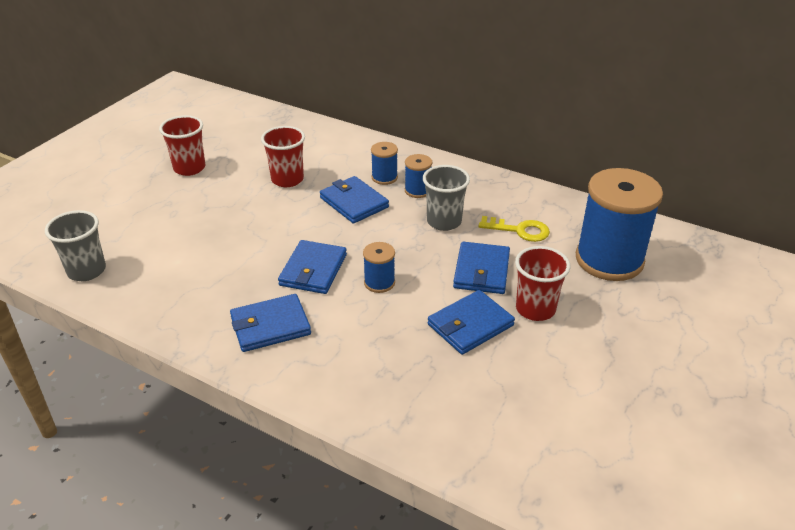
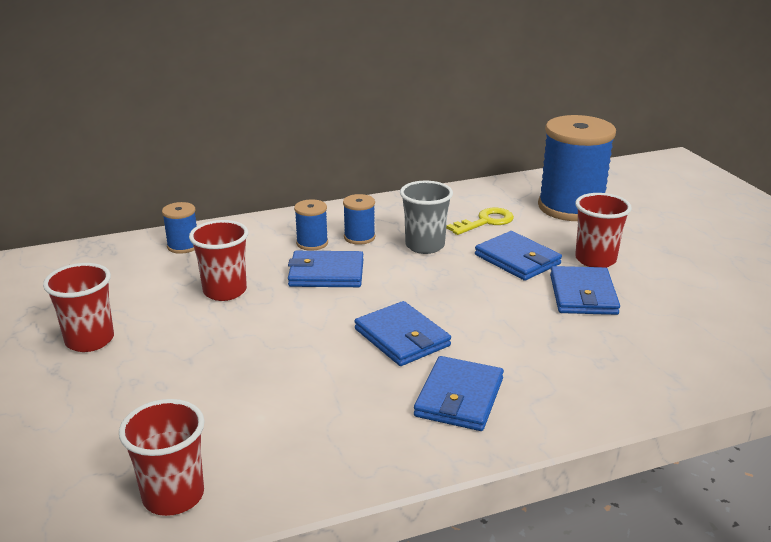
camera: 50 degrees left, 10 degrees down
(86, 271) = (173, 496): grey cup -> red cup
(379, 282) = (470, 311): blue spool -> blue spool (183, 246)

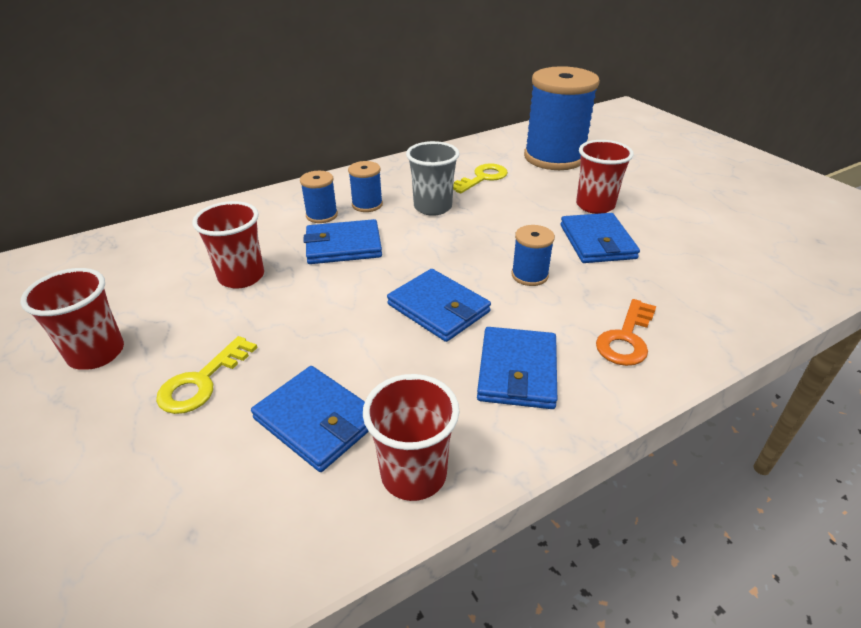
camera: 10 degrees left, 10 degrees up
(173, 496) = (224, 555): red cup -> red cup (413, 474)
(175, 372) = (202, 381): none -> yellow key
(183, 246) = (189, 231): blue spool -> blue spool (529, 275)
(517, 259) = (524, 212): blue wallet -> blue wallet (316, 420)
(575, 383) = (626, 338): none -> orange key

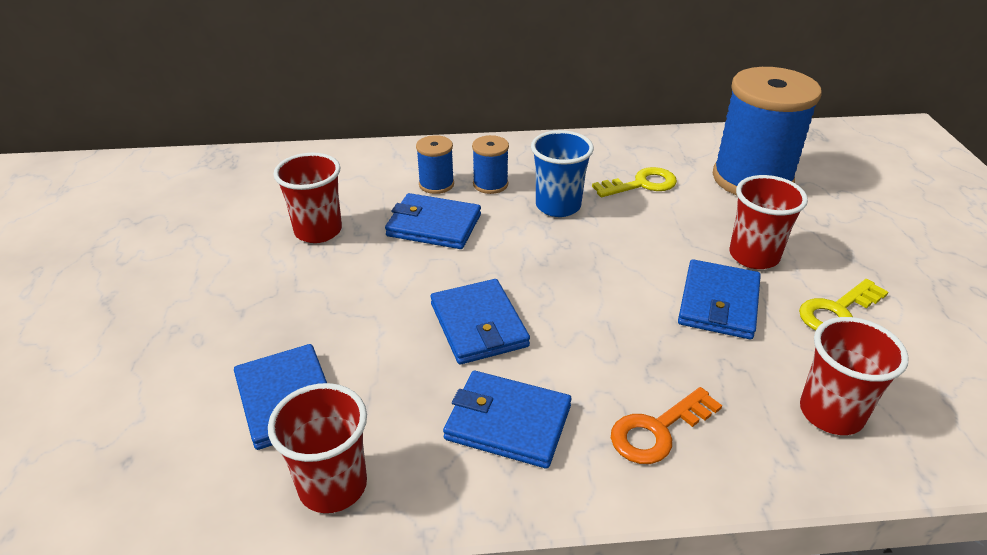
camera: 25 degrees right, 0 degrees up
(96, 353) = (157, 269): red cup -> red cup (831, 413)
(202, 381) = (219, 326): yellow key -> yellow key (837, 311)
(433, 207) = (558, 206): grey cup -> blue cup
(517, 371) = (508, 422): blue wallet -> blue wallet turned 75 degrees clockwise
(529, 275) = (605, 319): blue spool -> none

